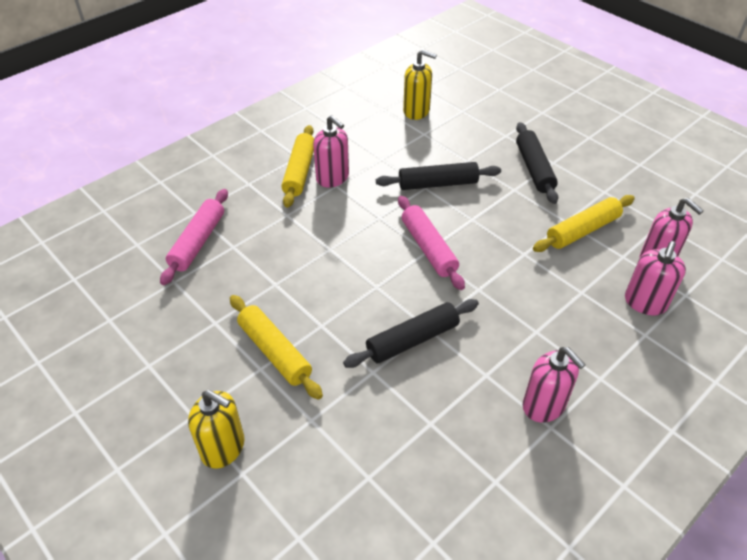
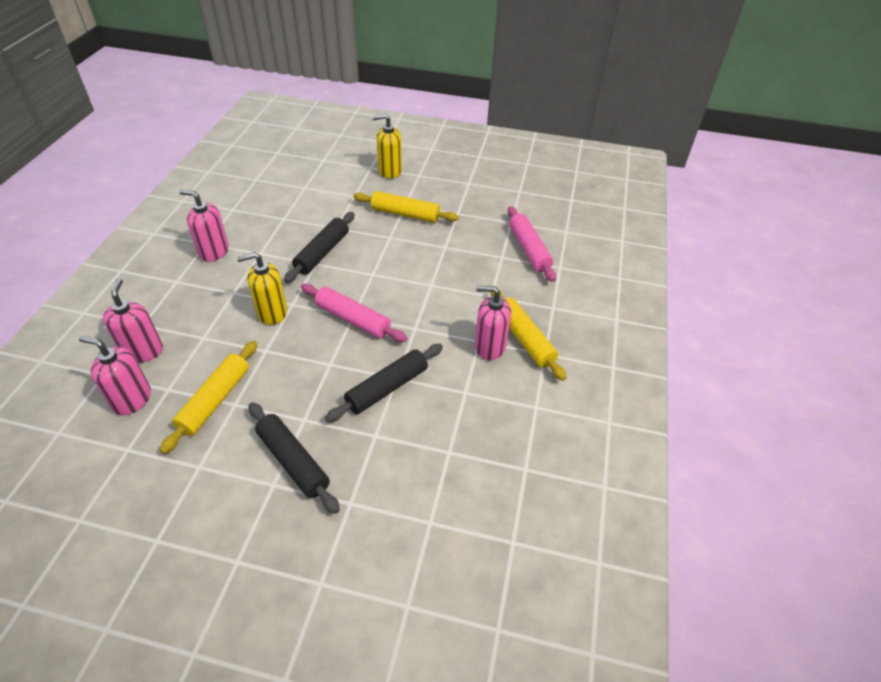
camera: 145 degrees right, 0 degrees up
(416, 111) = (485, 486): yellow soap dispenser -> yellow soap dispenser (272, 312)

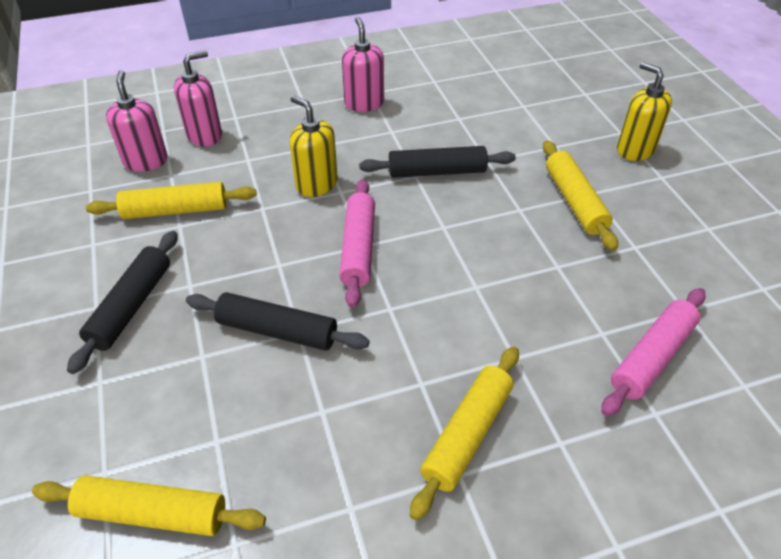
camera: 60 degrees right, 0 degrees up
(479, 503) = (152, 513): none -> yellow rolling pin
(489, 347) = (420, 400): pink soap dispenser -> none

